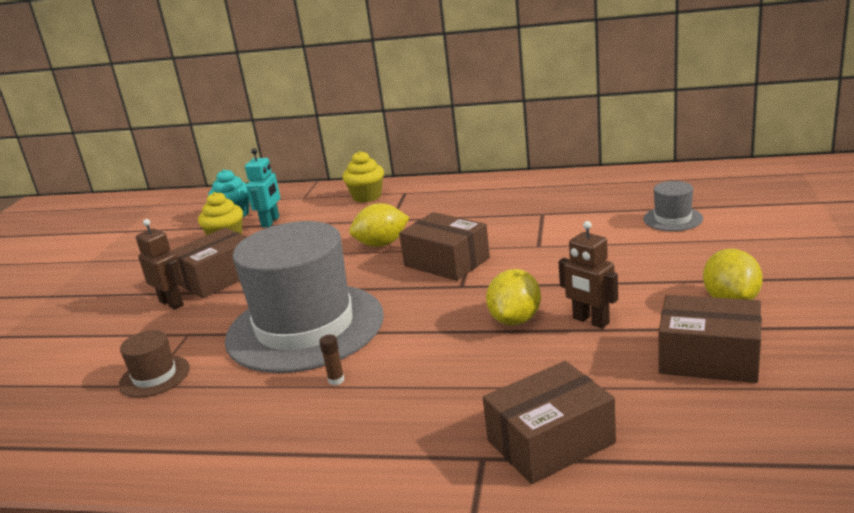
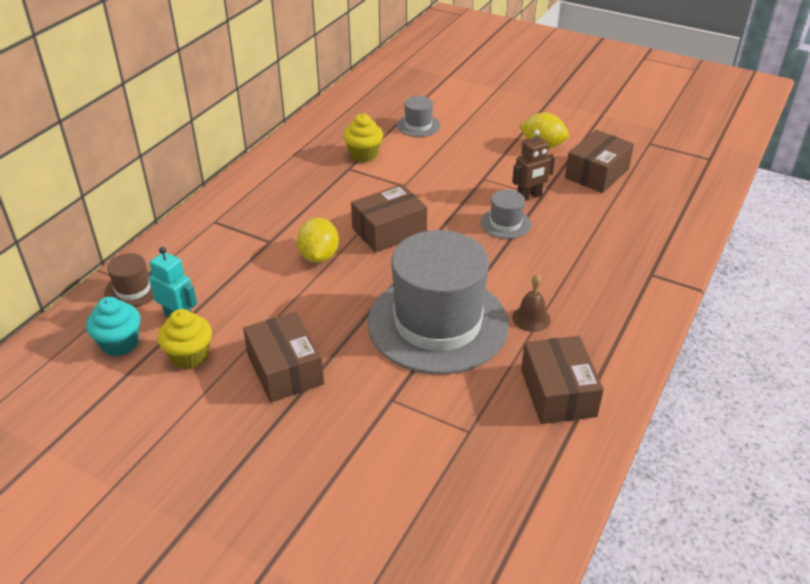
camera: 75 degrees left, 15 degrees up
(154, 376) = (456, 425): brown hat -> brown hat (133, 289)
(172, 303) = (314, 409): brown robot -> none
(336, 380) = (531, 318): brown glue stick -> brown bell
(367, 197) = (194, 245): yellow cupcake -> yellow cupcake (363, 155)
(515, 320) = (505, 223): yellow lemon -> grey hat
(550, 442) = (647, 247): brown box -> brown box (558, 393)

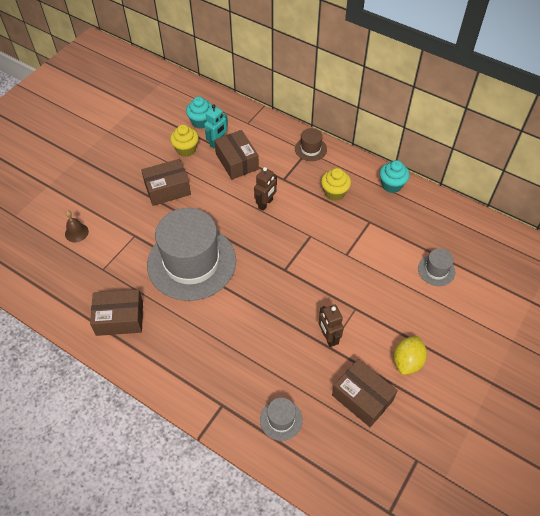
camera: 95 degrees right, 15 degrees up
(133, 289) = (244, 121): brown hat -> brown hat (310, 149)
(287, 152) = (391, 185): none -> turquoise cupcake
(319, 256) = (265, 204): yellow lemon -> brown robot
(363, 155) = (388, 231): yellow cupcake -> yellow cupcake (334, 193)
(389, 231) = (290, 242): brown box -> brown box (237, 161)
(505, 223) = (293, 315): grey hat -> grey hat (281, 419)
(531, 318) = (187, 315): brown bell -> brown bell (76, 232)

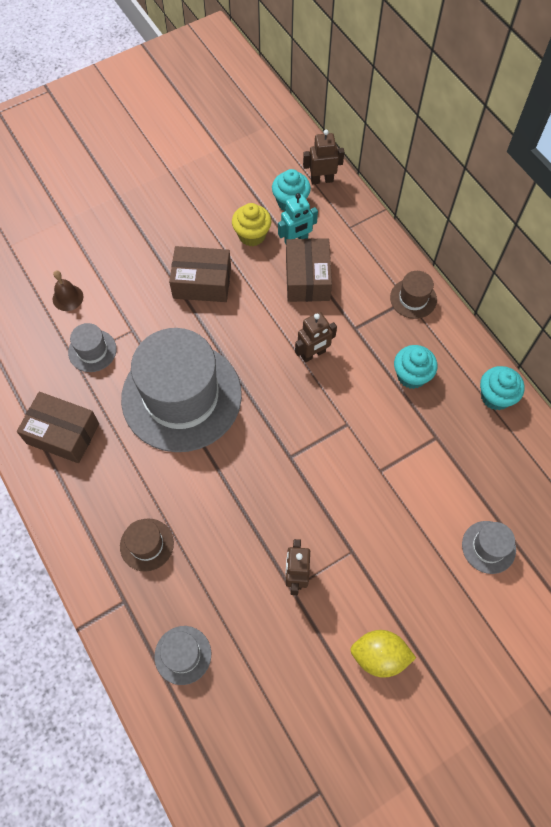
camera: 25 degrees right, 10 degrees up
(112, 258) = (92, 350): none -> grey hat
(214, 102) = (322, 180): none -> brown robot
(218, 362) = (146, 544): none -> brown hat
(334, 193) = (411, 376): yellow cupcake -> turquoise cupcake
(362, 398) = (296, 676): brown box -> none
(407, 361) = (379, 656): yellow lemon -> yellow lemon turned 45 degrees clockwise

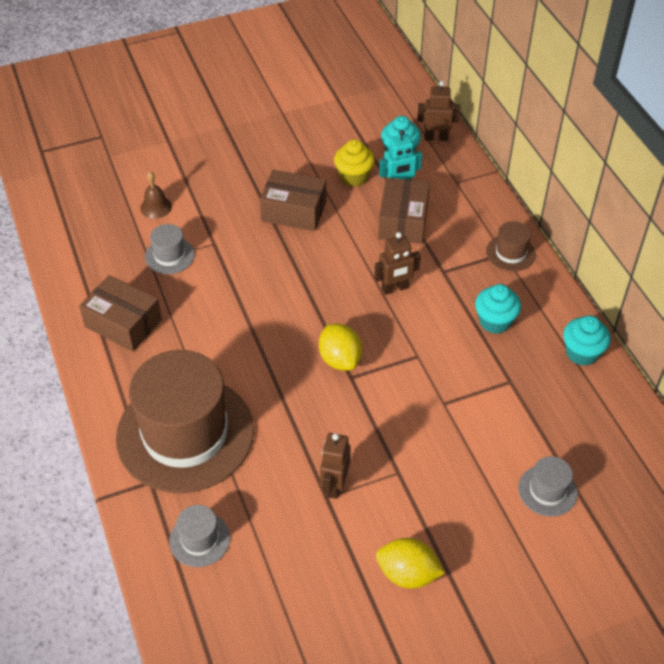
camera: 10 degrees right, 15 degrees down
(146, 544) = (185, 434): brown hat -> brown hat, size x2.43
(181, 396) = (250, 307): grey hat -> none
(276, 439) = (340, 359): none -> yellow lemon

